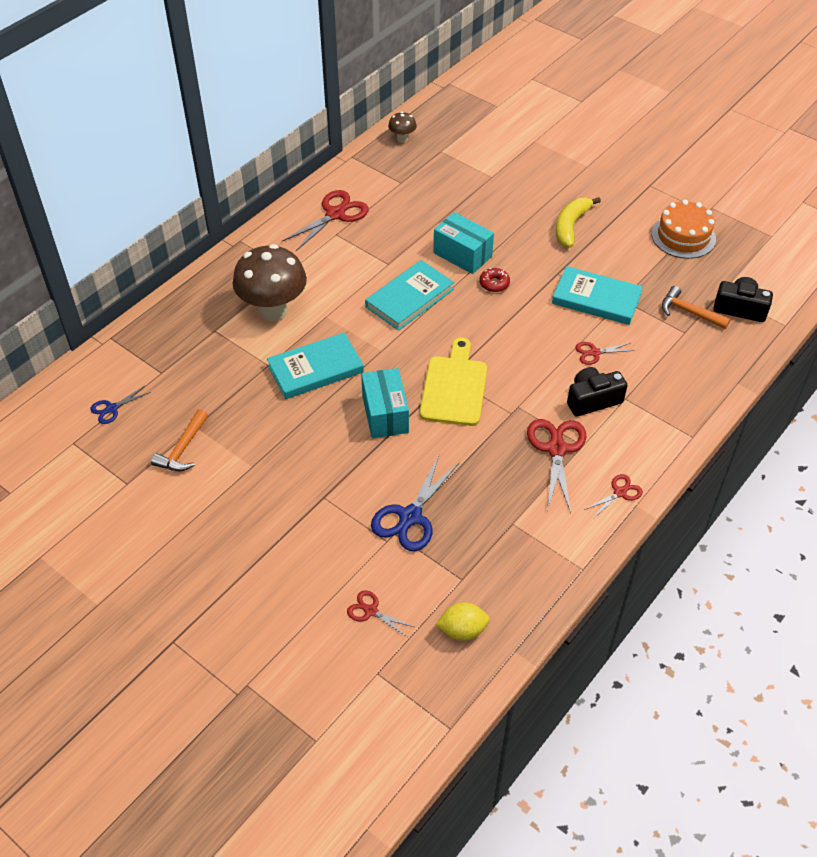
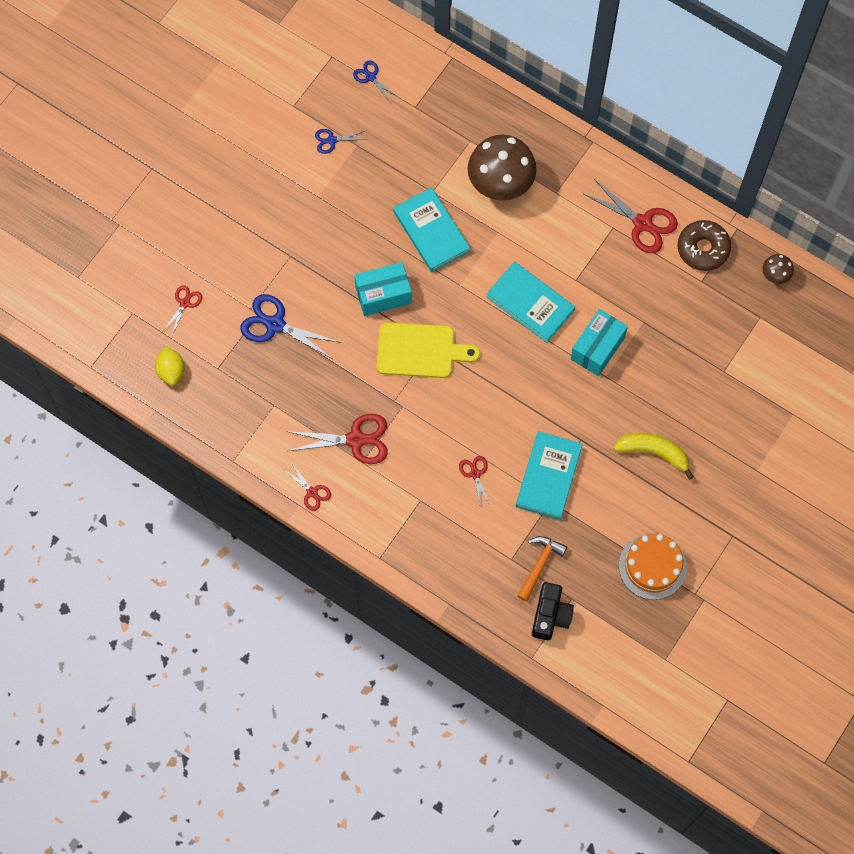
camera: 85 degrees right, 20 degrees up
(183, 449) = (331, 140): orange hammer -> blue scissors
(368, 179) = (703, 249): none -> brown donut
(494, 283) = (559, 380): red donut -> none
(592, 400) = (416, 471): black camera -> none

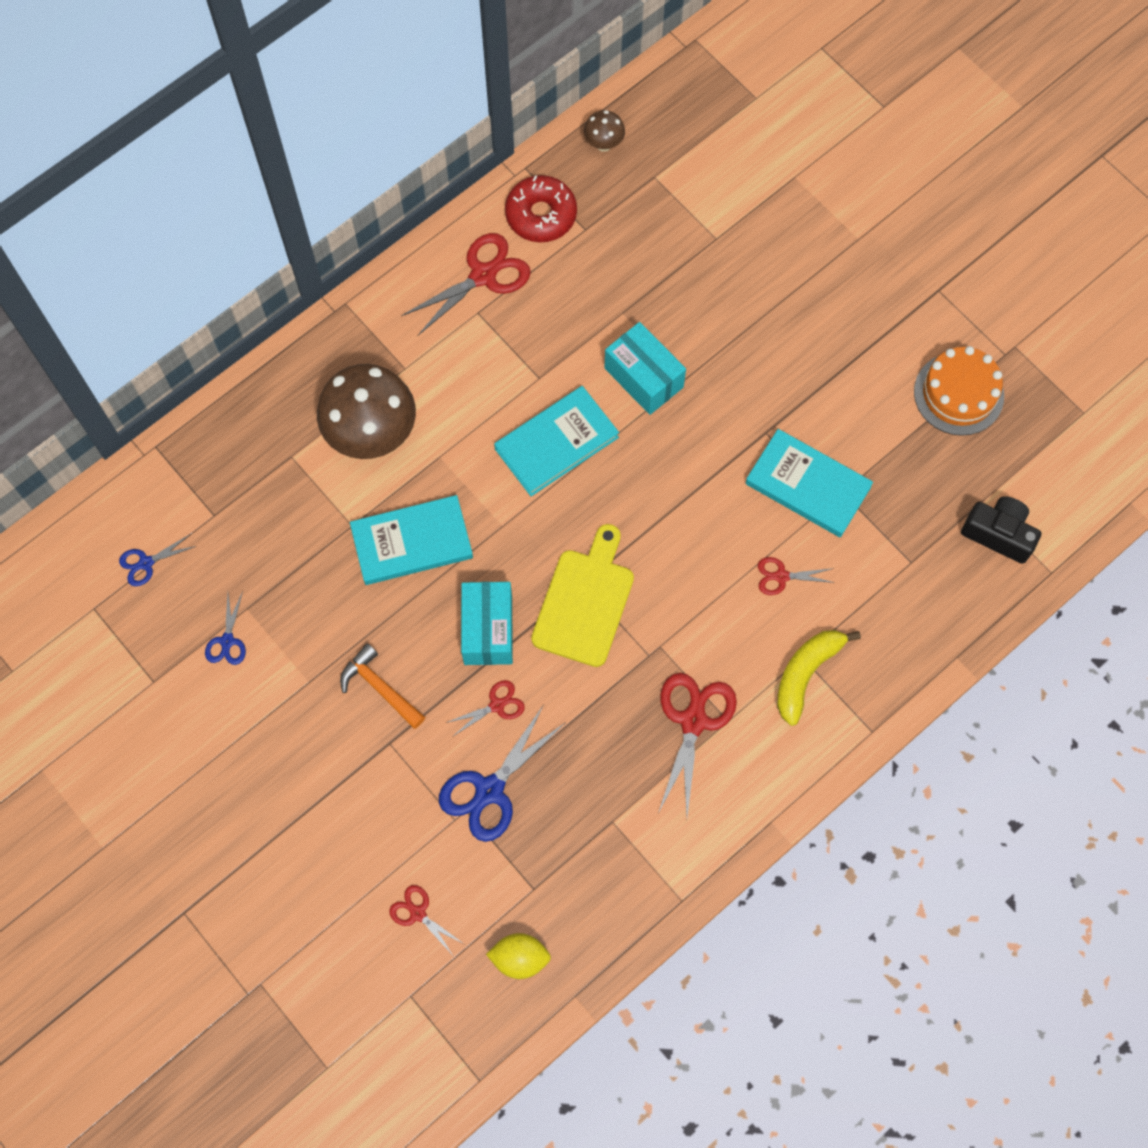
camera: 75 degrees left, 0 degrees up
(312, 492) = (756, 800): red scissors -> red scissors (497, 705)
(539, 565) = (927, 529): orange hammer -> orange hammer (379, 687)
(654, 452) = (805, 350): yellow banana -> yellow banana (806, 674)
(703, 249) = (541, 215): brown donut -> red donut

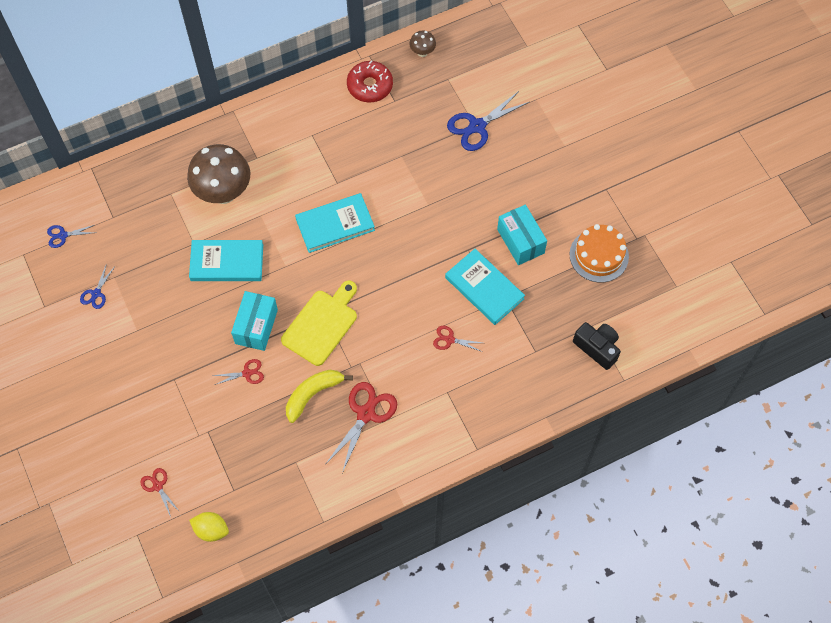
camera: 15 degrees right, 5 degrees down
(379, 687) = (179, 344): orange hammer -> none
(483, 275) = (322, 114): red scissors -> none
(489, 790) = (225, 423): blue scissors -> blue scissors (477, 126)
(644, 377) = (402, 198): turquoise box -> turquoise box (520, 241)
(806, 674) = (446, 403): yellow banana -> yellow banana (313, 394)

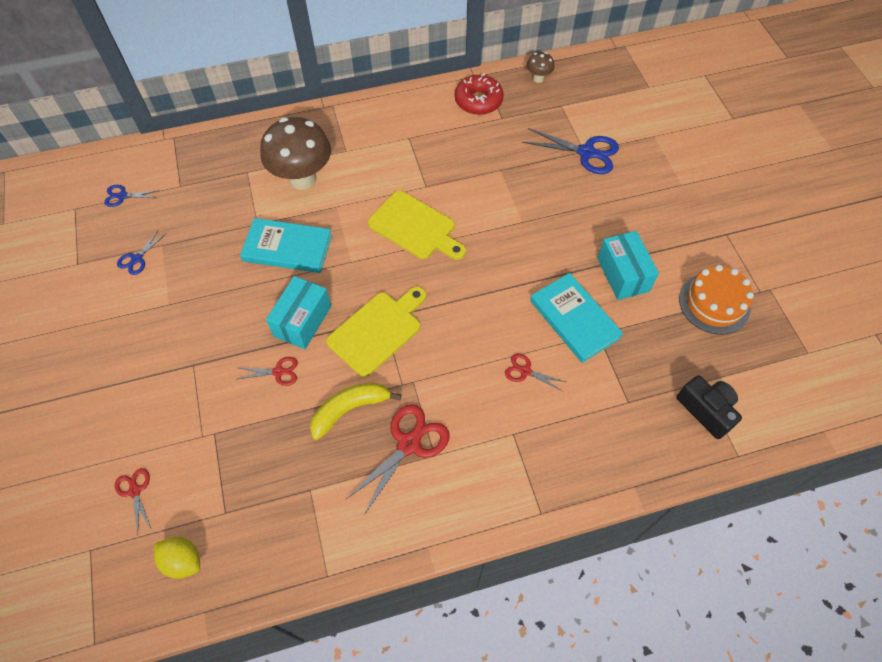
camera: 10 degrees right, 5 degrees down
(335, 225) = (415, 227): turquoise book -> yellow cutting board
(477, 126) = (586, 153): blue scissors -> blue scissors turned 135 degrees counterclockwise

